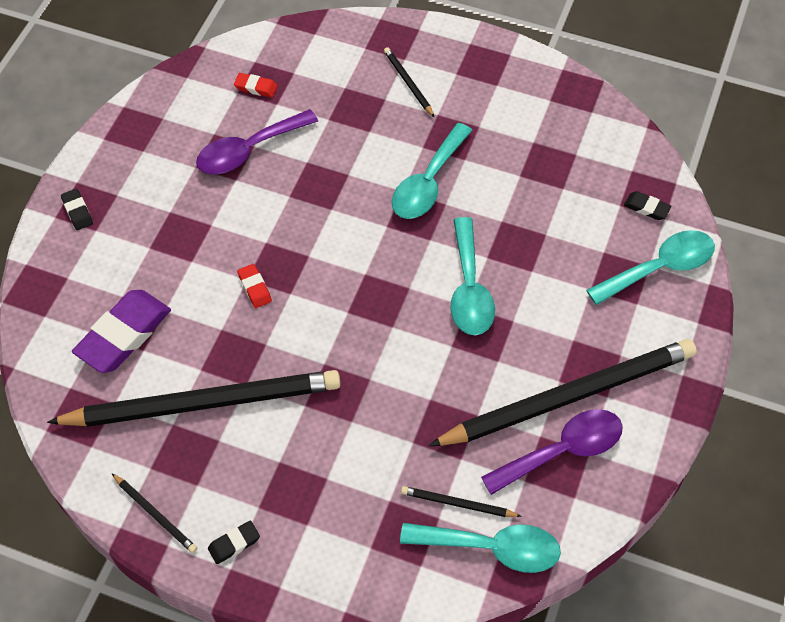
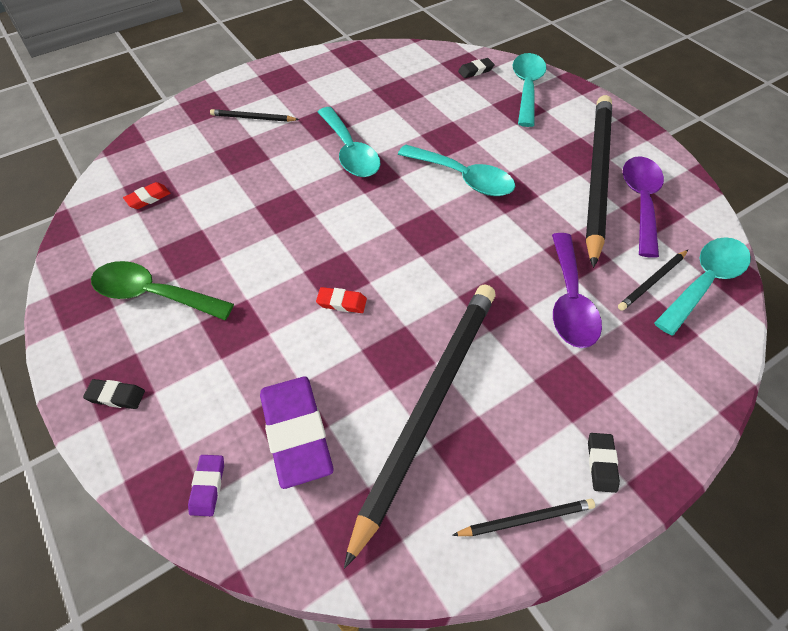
camera: 55 degrees left, 5 degrees down
(52, 312) = (208, 486): none -> purple eraser
(170, 165) = (153, 294): none -> green spoon
(248, 150) = (202, 234): purple spoon -> purple spoon (570, 301)

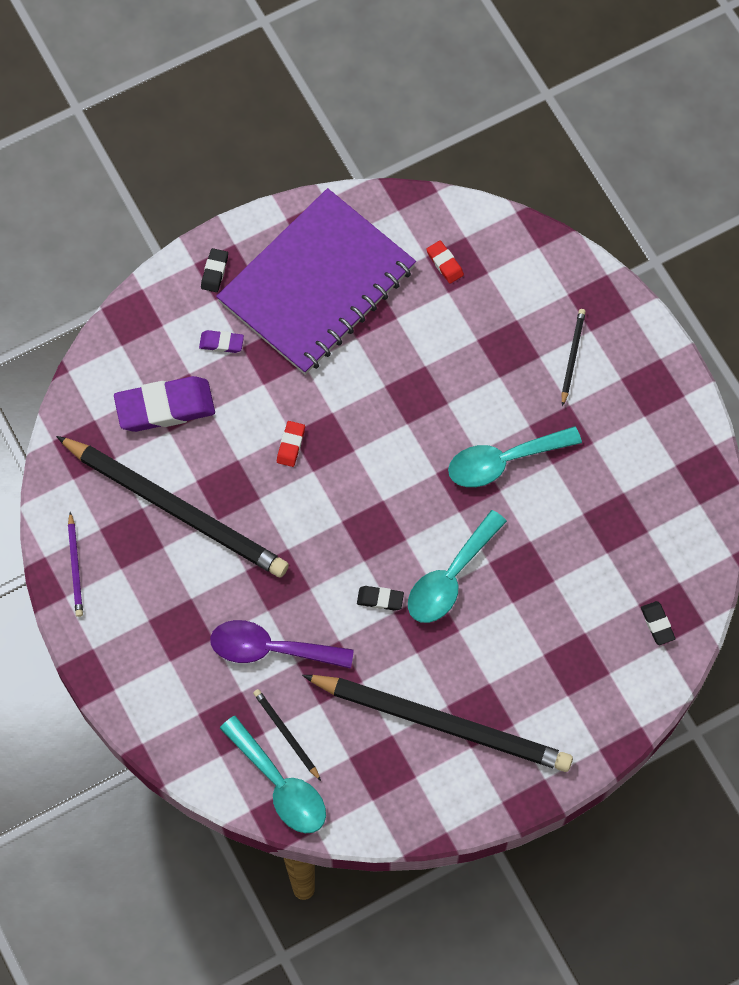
camera: 95 degrees right, 15 degrees up
(153, 294) = (317, 285): green spoon -> purple notebook
(208, 486) = (130, 346): purple eraser -> purple eraser (221, 343)
(526, 519) = (75, 567): black pencil -> purple pencil
(527, 88) = (615, 682): turquoise spoon -> none
(601, 464) = (110, 633): black eraser -> black eraser (380, 599)
(641, 201) = (397, 759): purple spoon -> none

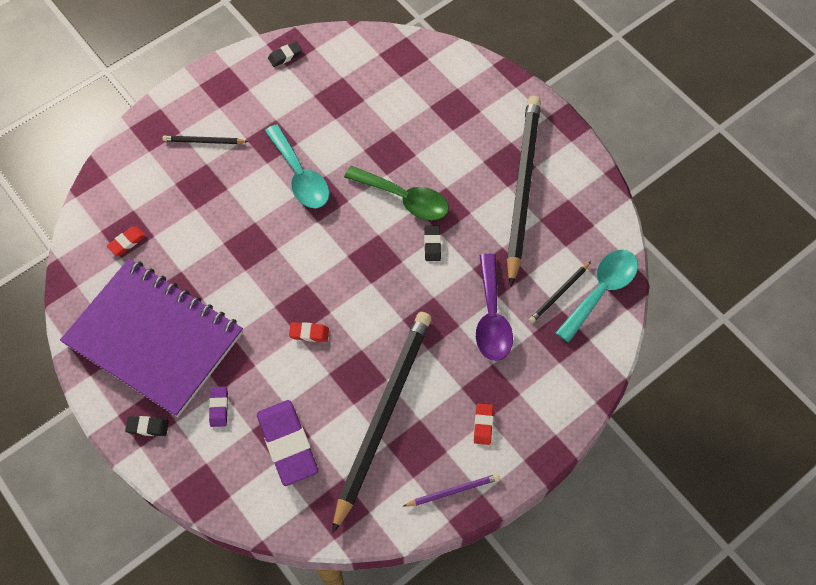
camera: 100 degrees left, 5 degrees down
(142, 613) = (483, 425): none -> red eraser
(450, 578) = (404, 199): turquoise spoon -> green spoon
(657, 624) = (413, 63): black eraser -> black eraser (285, 56)

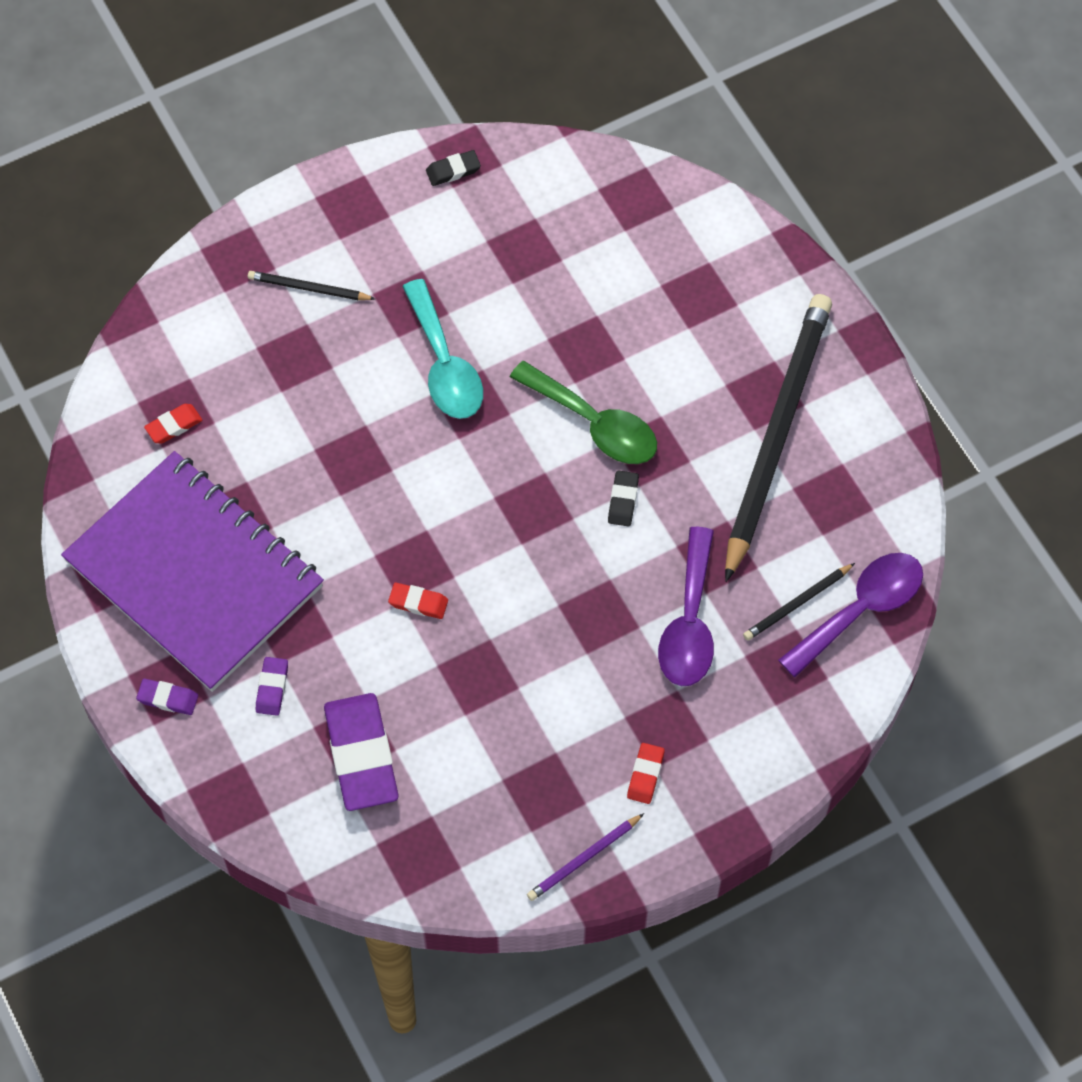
camera: 10 degrees right, 0 degrees up
(148, 427) = (168, 698): black eraser -> purple eraser
(383, 415) = (504, 737): black pencil -> none
(453, 491) = (584, 859): purple pencil -> purple pencil turned 150 degrees clockwise
(601, 291) = (861, 609): turquoise spoon -> purple spoon

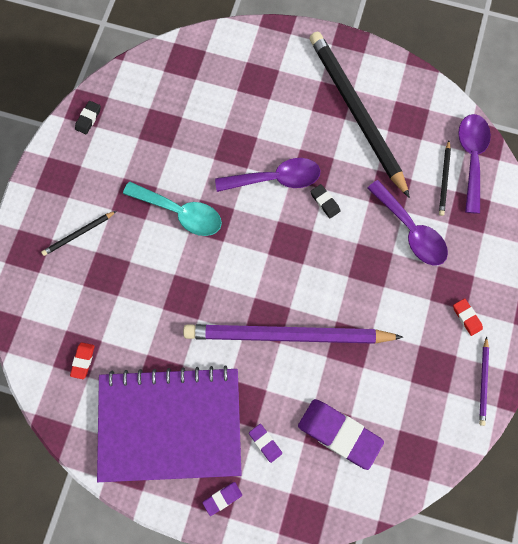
camera: 45 degrees left, 10 degrees up
(418, 603) = (287, 335): red eraser -> purple pencil
(594, 424) = (276, 179): green spoon -> purple spoon

